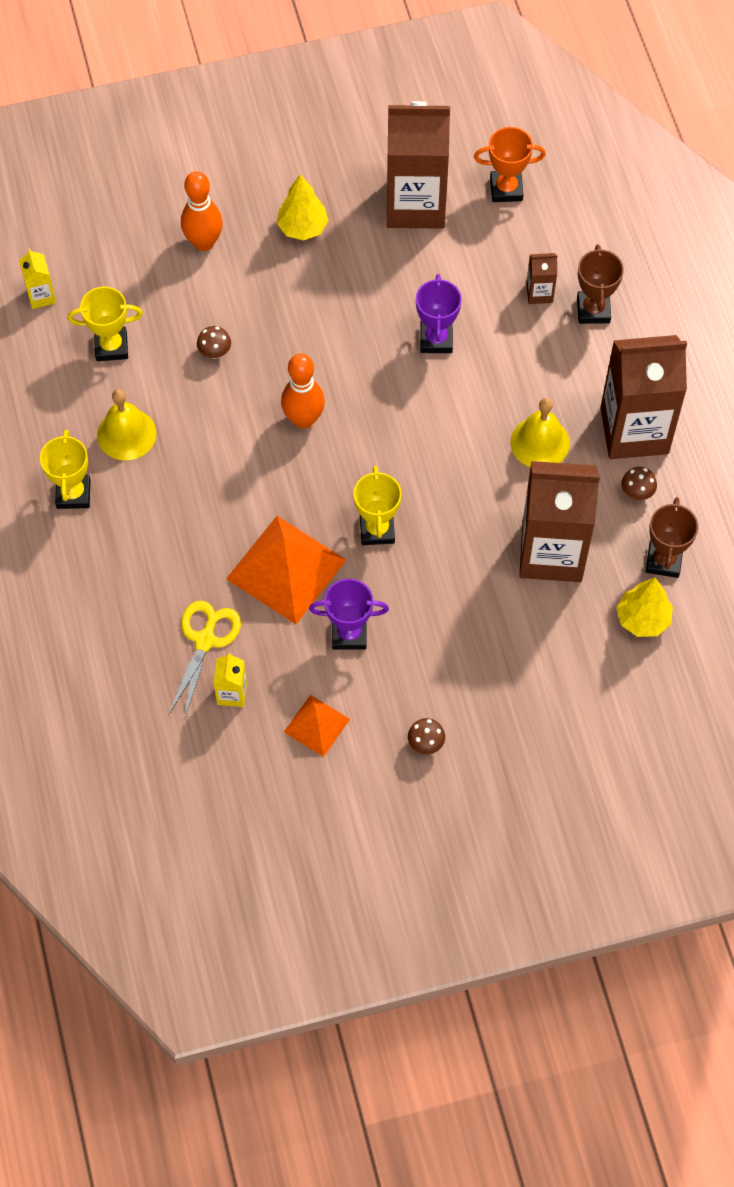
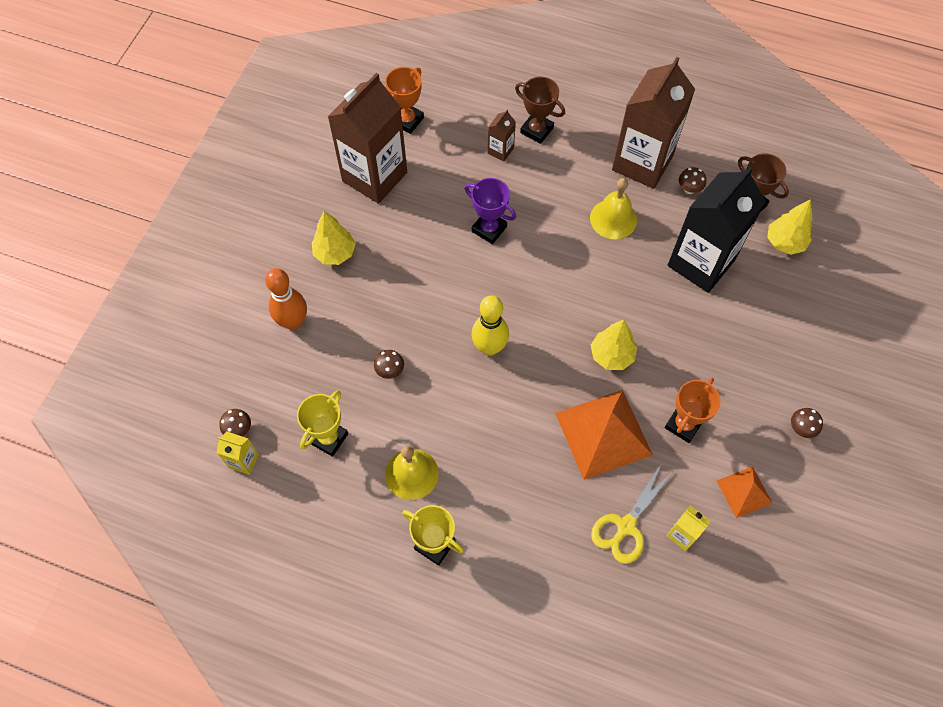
camera: 55 degrees left, 0 degrees up
(67, 272) = (239, 429): none -> brown mushroom
(205, 640) = (626, 526): yellow scissors -> yellow scissors turned 105 degrees counterclockwise
(303, 419) = (489, 347): orange bowling pin -> yellow bowling pin
(349, 634) = (683, 424): purple trophy -> orange trophy
(377, 529) = (611, 355): yellow trophy -> yellow tree
(551, 552) = (701, 263): brown carton -> black carton

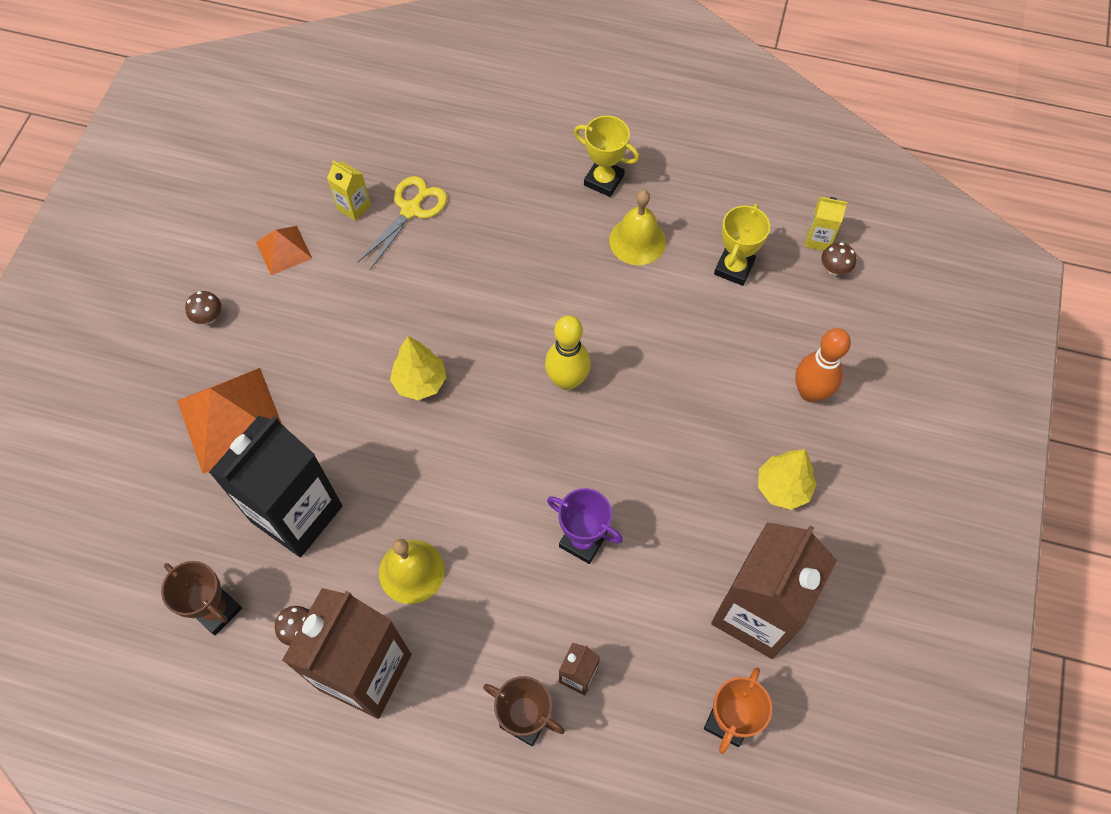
camera: 175 degrees right, 0 degrees up
(390, 371) = (681, 344): brown mushroom -> none
(603, 433) = (432, 295): orange pyramid -> orange pyramid (232, 419)
(683, 424) = (341, 311): orange trophy -> none
(784, 242) = (178, 554): yellow tree -> none

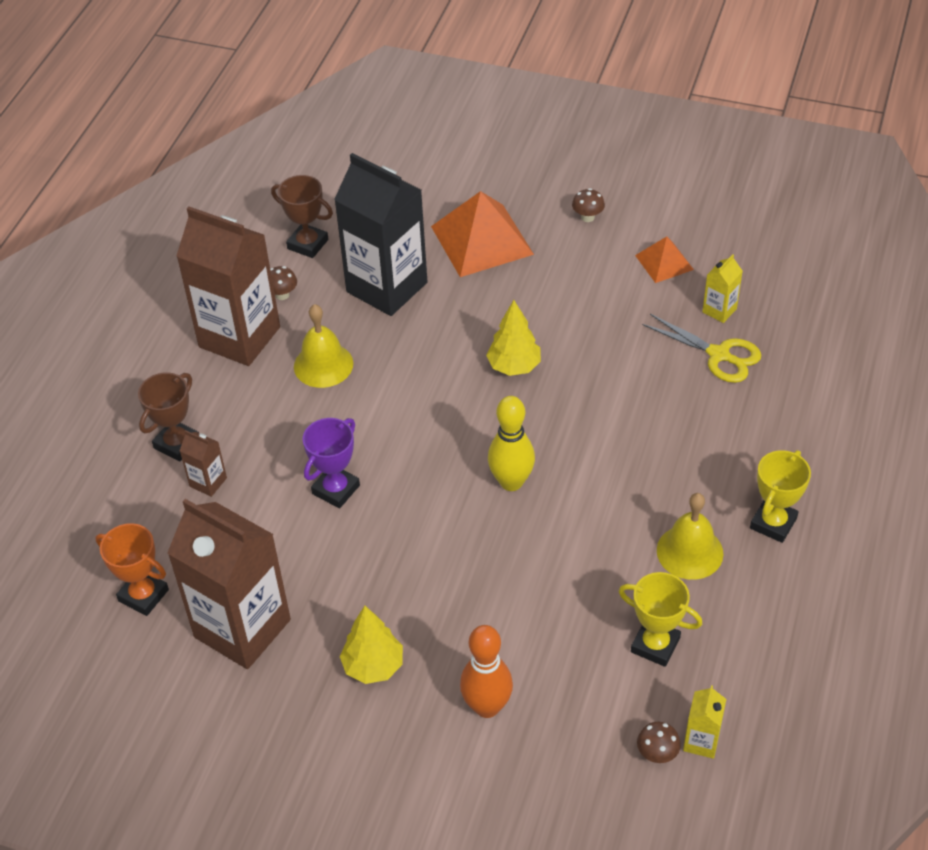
camera: 95 degrees right, 15 degrees down
(216, 610) = (307, 244): brown trophy -> brown trophy turned 75 degrees clockwise

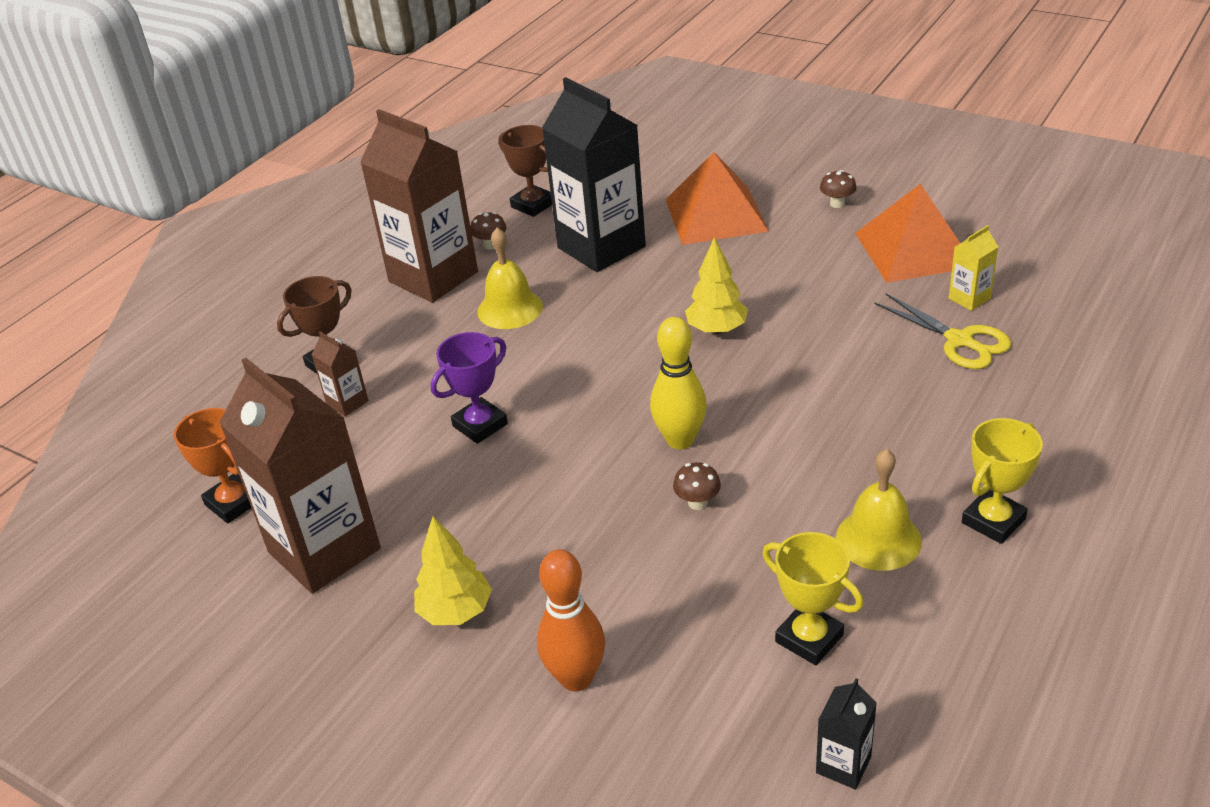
camera: 15 degrees right, 10 degrees down
(657, 754) = (779, 771): brown mushroom -> brown mushroom (697, 502)
(664, 262) = (914, 249): orange pyramid -> orange pyramid, size x1.86
(701, 741) = (843, 765): yellow carton -> black carton

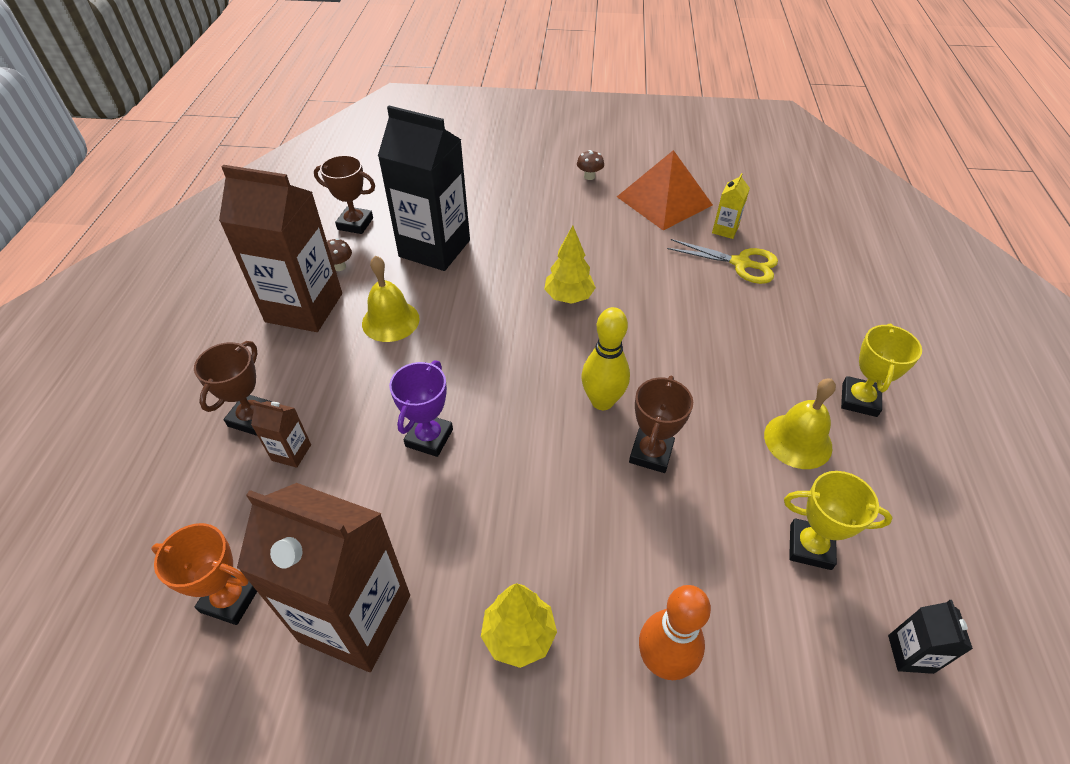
camera: 30 degrees left, 10 degrees up
(697, 502) = (651, 453): brown mushroom -> brown trophy
(715, 215) = (507, 203): orange pyramid -> none

